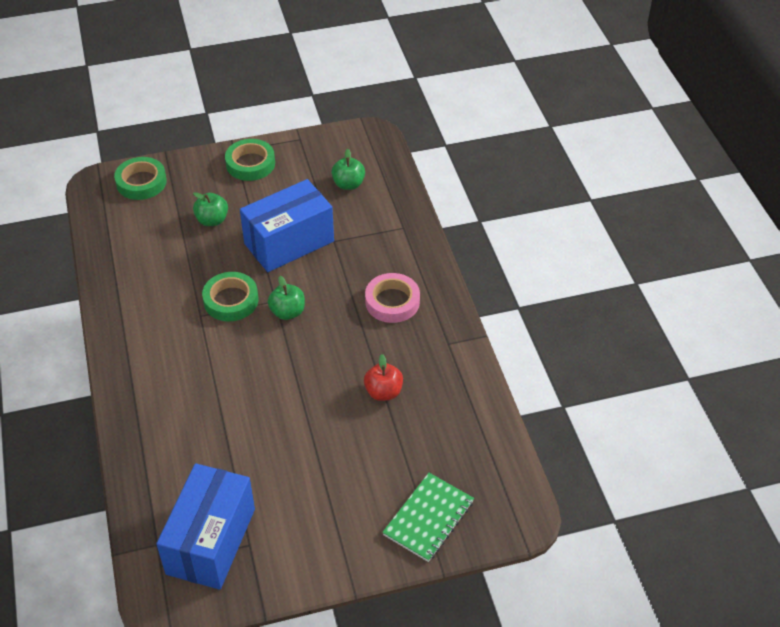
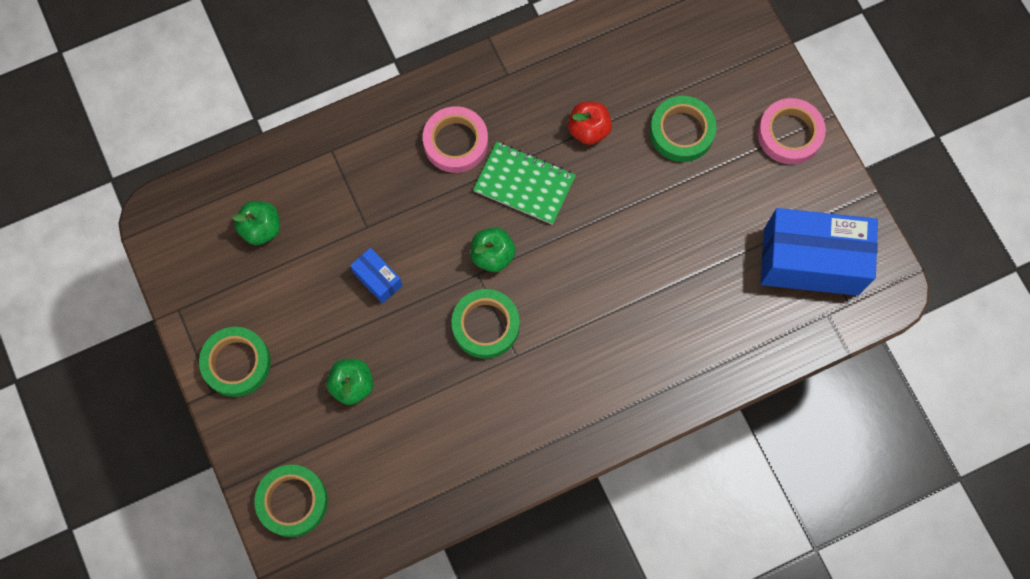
camera: 100 degrees left, 25 degrees up
(289, 242) = (377, 279): blue box -> blue box, size x0.45
(343, 550) = (789, 134): none -> pink tape
(366, 461) = (681, 131): none -> green tape
(428, 518) = (735, 62): green notebook -> green notebook (524, 184)

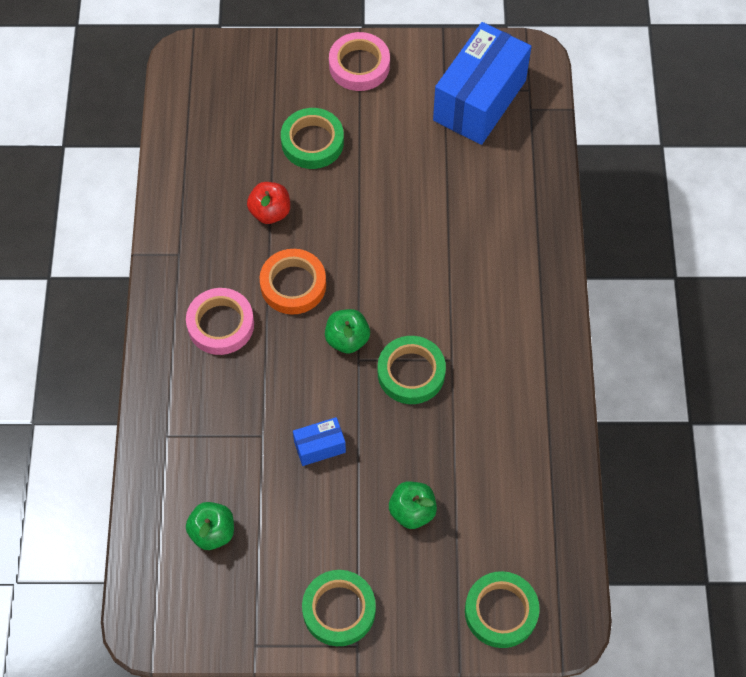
camera: 65 degrees left, 10 degrees down
(524, 184) = (293, 285): green notebook -> orange tape

